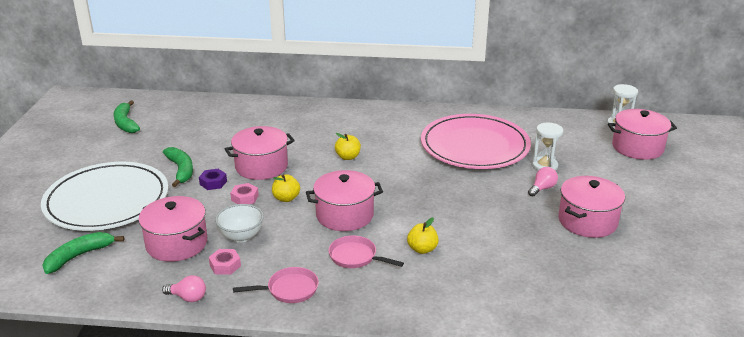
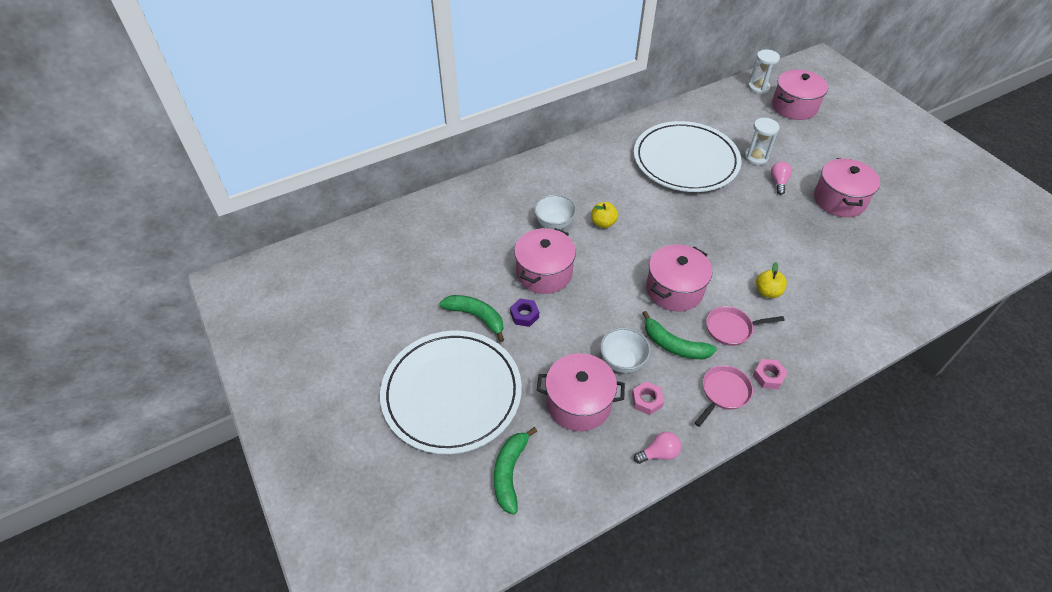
camera: 35 degrees left, 20 degrees up
(125, 123) = (344, 287): green banana -> green banana (674, 345)
(244, 198) = (573, 317): pink nut -> pink nut (768, 376)
(286, 198) = (608, 298): yellow apple -> none
(310, 144) = (554, 224): none -> white bowl
(474, 146) = (685, 160): pink plate -> white plate

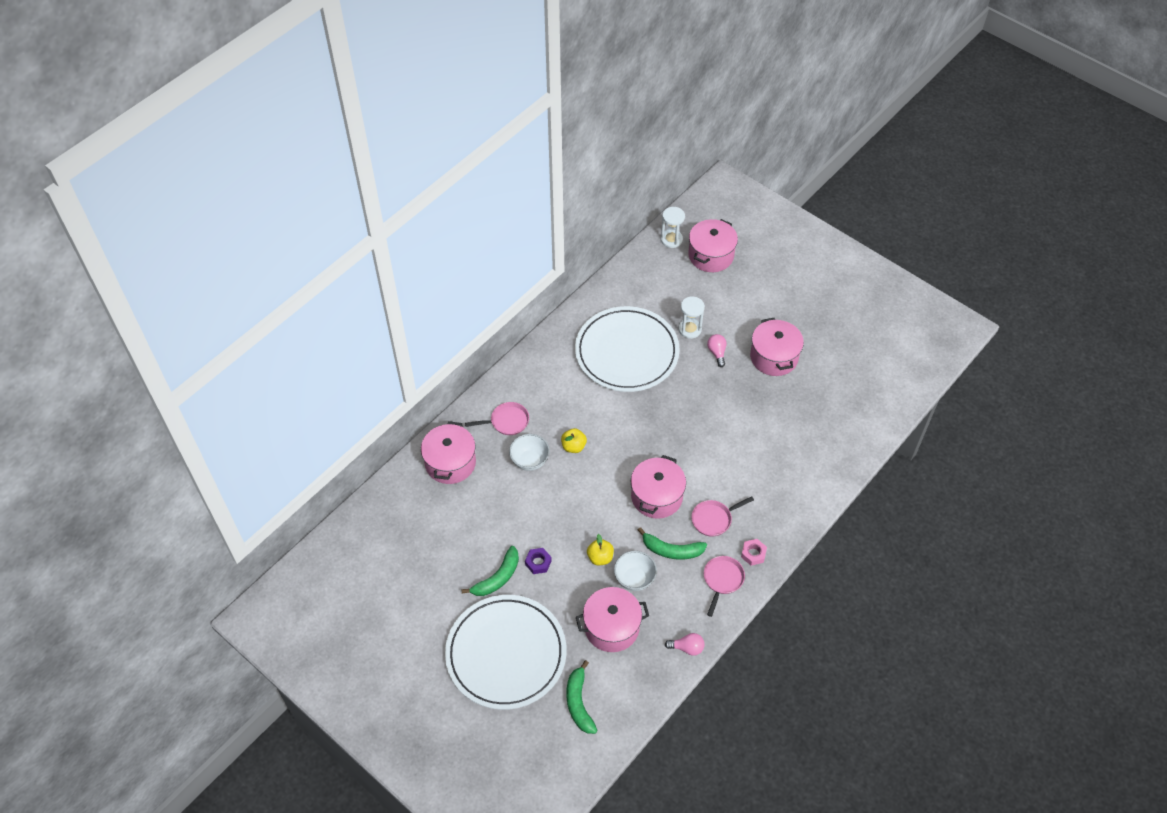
camera: 20 degrees left, 5 degrees up
(476, 317) = (497, 578): green banana -> green banana turned 120 degrees clockwise
(544, 273) = (539, 515): pink pot -> pink pot (450, 463)
(546, 186) = (507, 421): none -> pink pan
(646, 400) = (664, 607): pink nut -> none
(659, 453) = (687, 648): pink light bulb -> pink light bulb turned 45 degrees clockwise
(767, 292) = (734, 474): yellow apple -> yellow apple (600, 557)

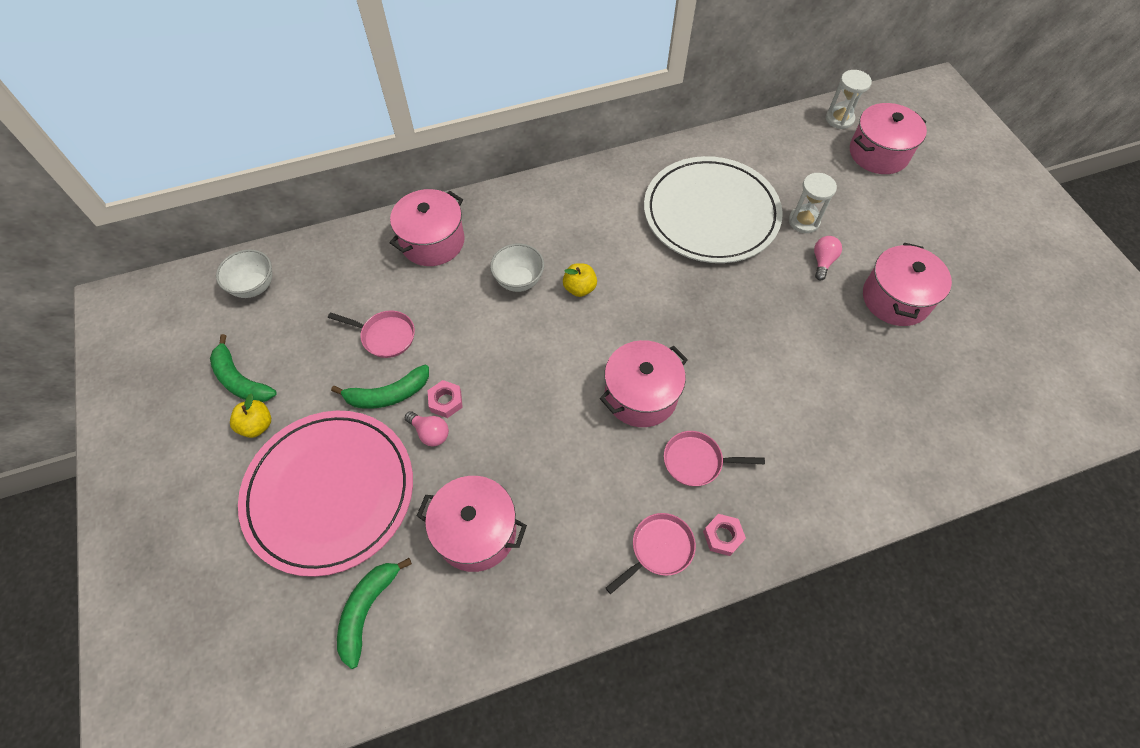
camera: 30 degrees right, 5 degrees up
(506, 654) = (330, 492): white plate -> pink plate
(507, 421) = (524, 227): pink pan -> pink pan (385, 336)
(538, 563) = (446, 401): purple nut -> pink nut
(600, 557) = (522, 434): yellow apple -> yellow apple (257, 425)
(634, 579) = (546, 484): white bowl -> white bowl (254, 287)
(671, 550) = (616, 472): green banana -> green banana (240, 380)
(687, 648) = (553, 617): pink light bulb -> pink light bulb (430, 433)

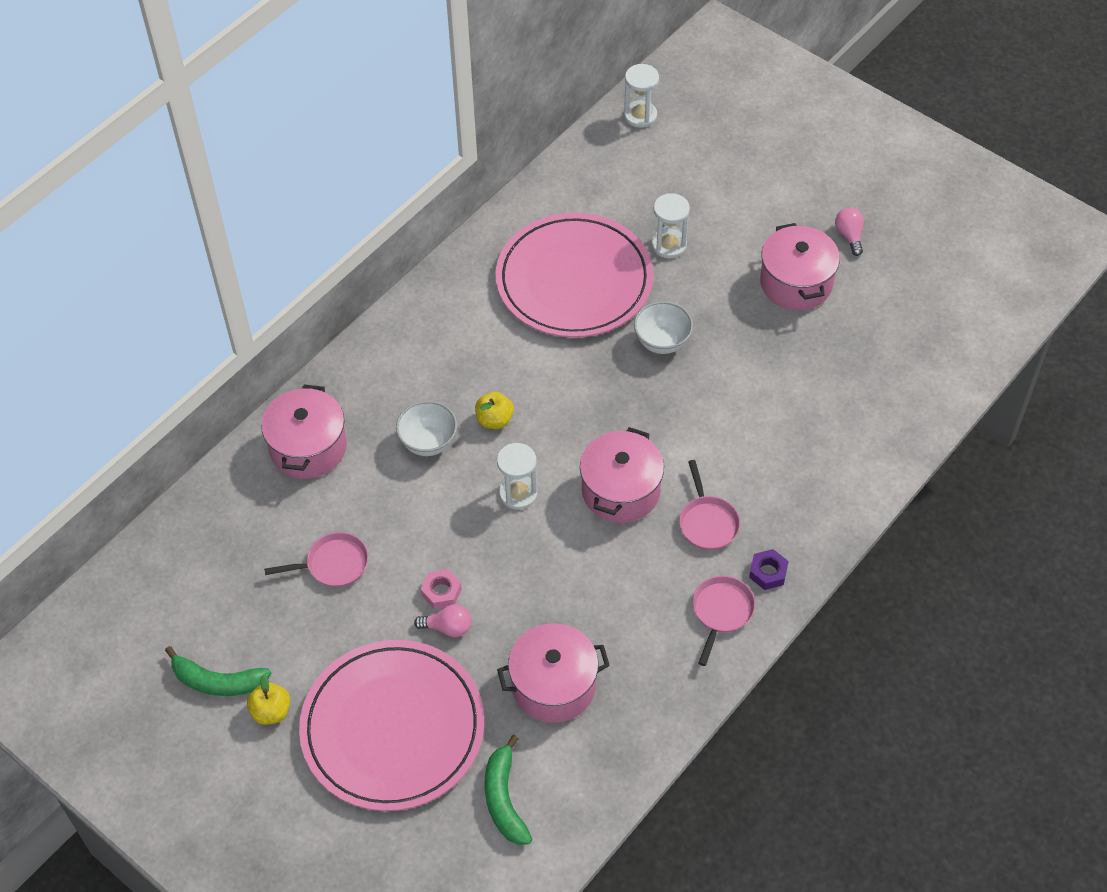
camera: 30 degrees left, 5 degrees down
(254, 287) = (152, 588): white bowl -> white bowl (662, 342)
(388, 394) = (379, 616): green banana -> none
(558, 354) = (518, 493): none -> white hourglass
(696, 461) = (707, 522): pink pan -> pink pan turned 75 degrees counterclockwise
(711, 214) = (574, 280): white plate -> pink plate
(722, 536) = (768, 572): pink nut -> purple nut
(822, 262) = (710, 278): pink light bulb -> pink light bulb (849, 236)
(878, 153) = (699, 137): pink pot -> none

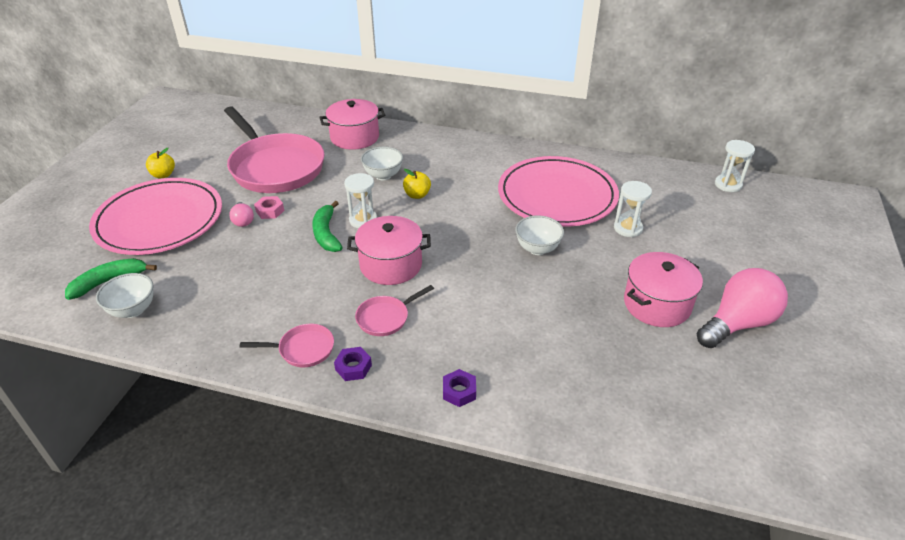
camera: 65 degrees right, 15 degrees down
(217, 681) = (180, 153): green banana -> green banana (326, 233)
(333, 564) = (275, 167): pink pan -> pink pan, size x2.35
(553, 685) = (208, 279): pink pot -> none
(575, 775) = (133, 310): none -> white bowl
(838, 493) = (459, 391): none -> purple nut
(849, 236) = (737, 323): pink light bulb -> pink light bulb, size x2.13

